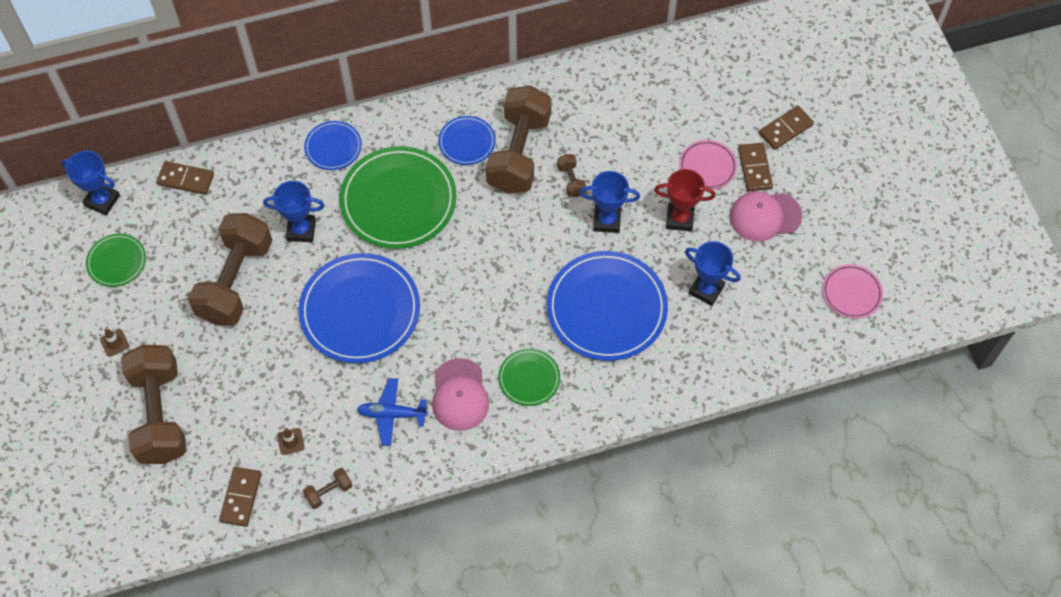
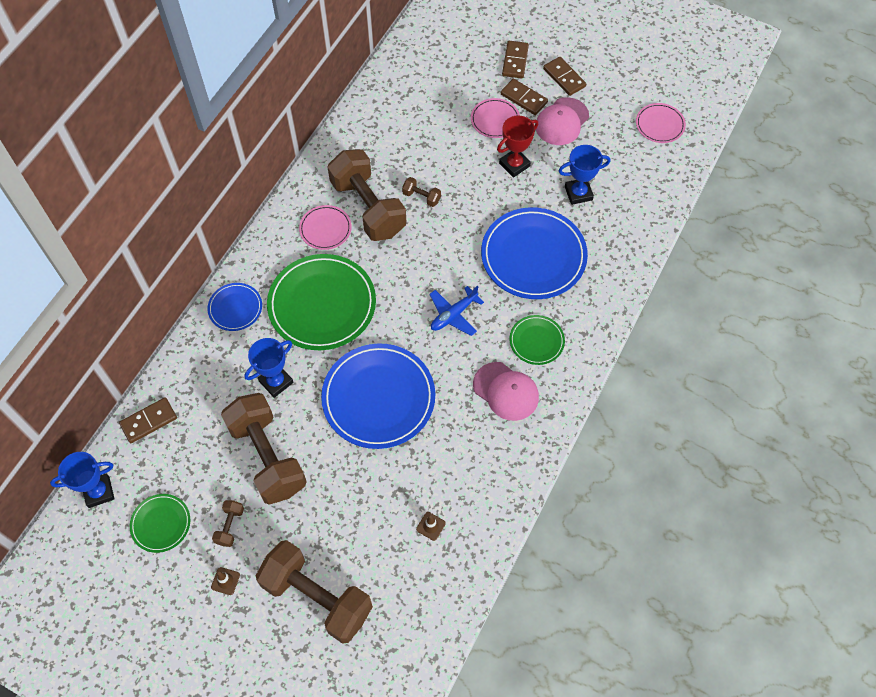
camera: 45 degrees left, 0 degrees up
(241, 497) = (440, 596): brown domino -> brown domino (564, 77)
(329, 492) = (494, 533): brown dumbbell -> brown dumbbell (230, 526)
(392, 414) = (477, 444): blue plane -> blue plane (453, 315)
(467, 142) = (325, 229): blue plate -> pink plate
(607, 221) = (472, 203): blue trophy -> none

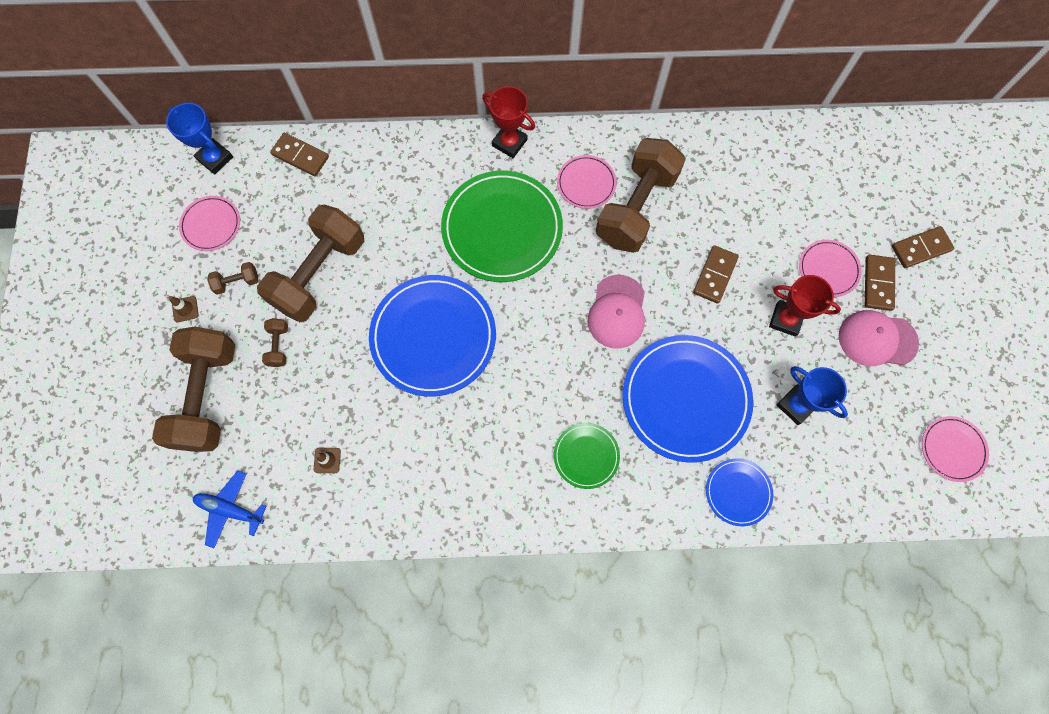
camera: 60 degrees right, 10 degrees up
(161, 524) = (211, 225): green plate -> pink plate
(235, 308) = (452, 157): blue plate -> blue plate (738, 492)
(253, 262) = (509, 143): none -> red trophy
(276, 382) = (398, 236): blue trophy -> none
(421, 197) = (682, 250): brown dumbbell -> brown dumbbell (278, 346)
(453, 315) = (566, 356): blue plane -> blue plane (230, 509)
(506, 391) = (510, 455): pink cap -> pink cap (617, 312)
(564, 77) = (938, 311): brown domino -> brown domino (715, 275)

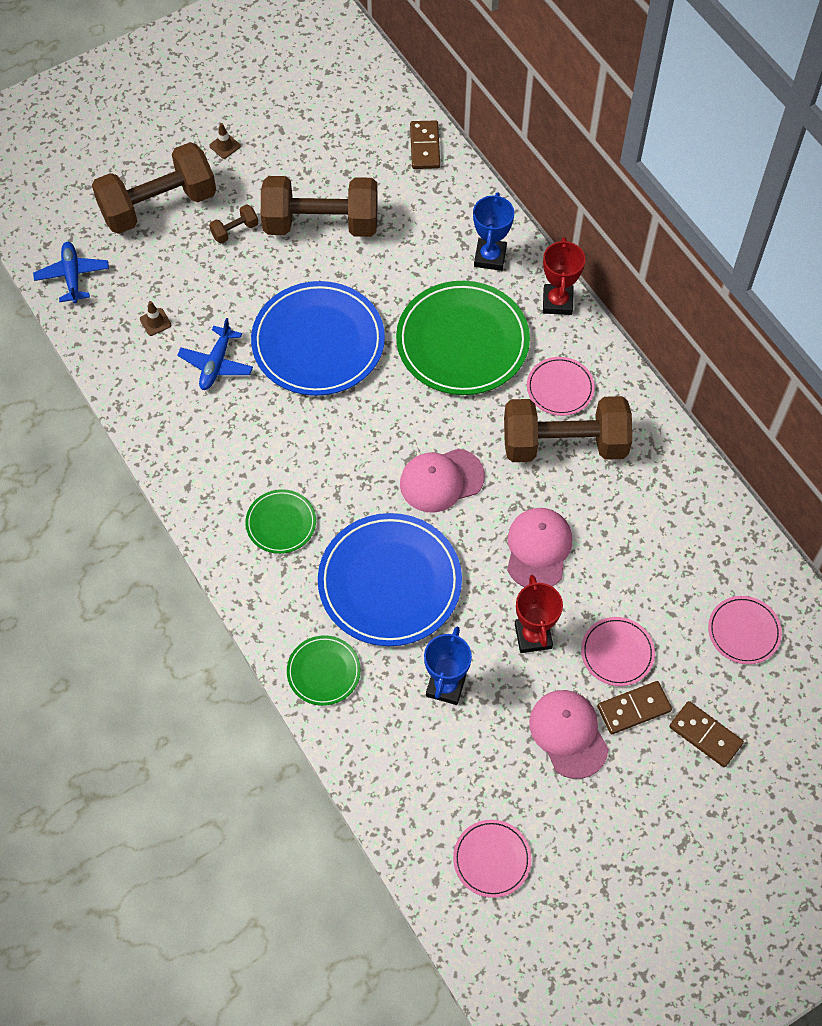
camera: 60 degrees right, 10 degrees down
(211, 225) = (313, 120): pink plate -> pink plate (743, 631)
(215, 158) = (377, 87): blue trophy -> blue trophy (490, 257)
(237, 282) = (273, 168): brown dumbbell -> none
(402, 430) = (216, 364): none -> blue plane
(715, 275) = (538, 549): brown domino -> pink cap
(738, 492) = (323, 672): blue plate -> green plate

